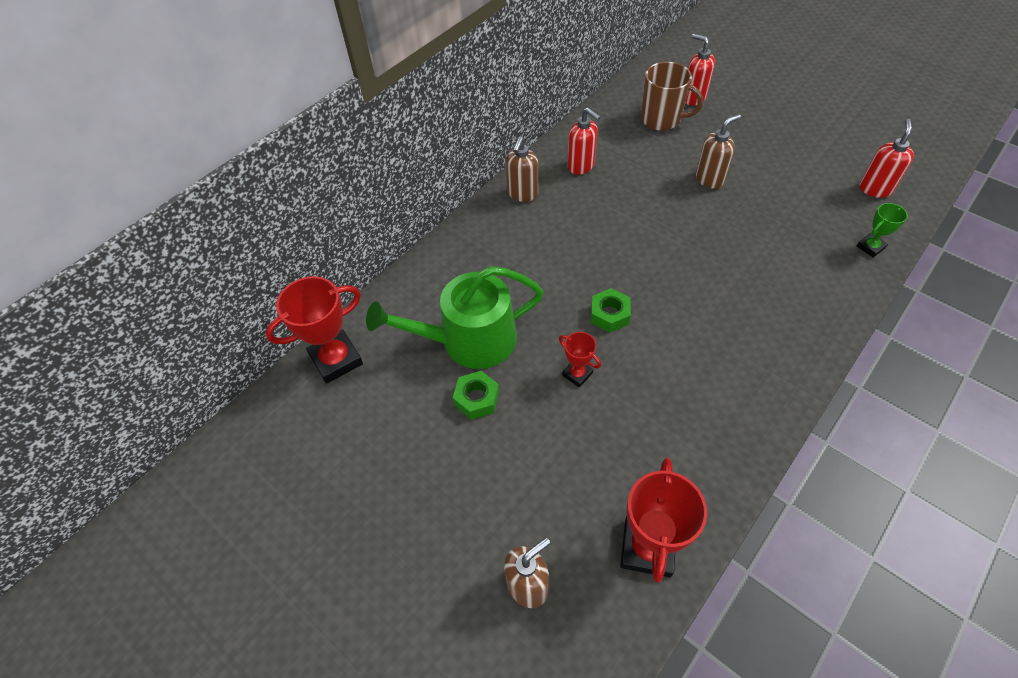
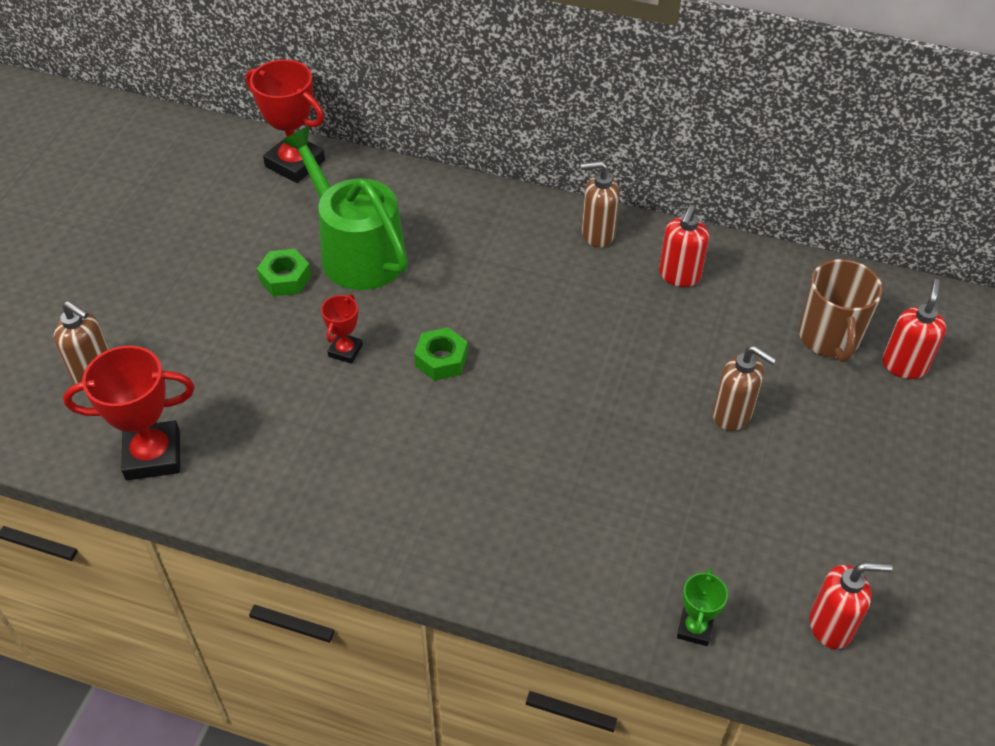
camera: 65 degrees right, 5 degrees down
(870, 247) = (694, 628): green trophy -> green trophy turned 75 degrees clockwise

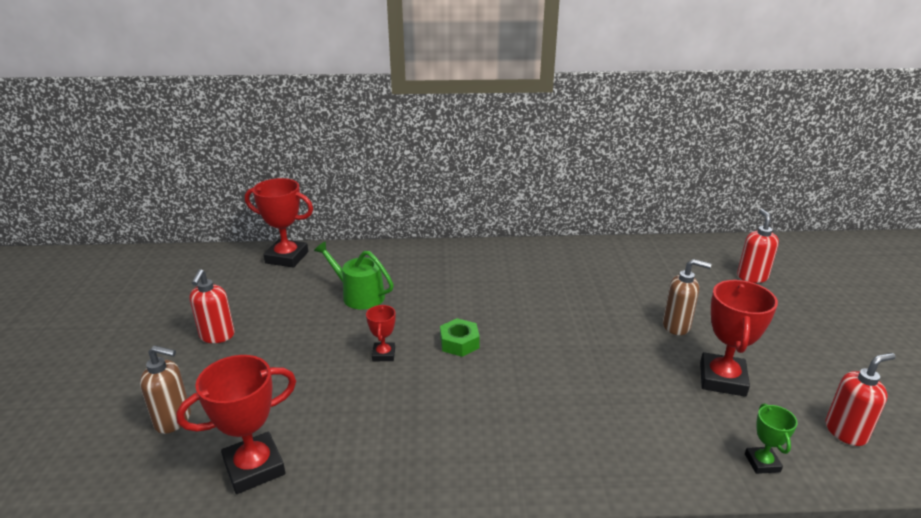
camera: 20 degrees left, 20 degrees down
(285, 278) = (313, 322): green nut -> none
(356, 251) = (359, 295): green watering can -> green watering can, size x0.65
(597, 234) = (518, 253): brown soap dispenser -> none
(679, 276) = (584, 263): red soap dispenser -> red soap dispenser (217, 336)
(732, 509) = (722, 379): none -> red trophy
(829, 338) = (698, 273): brown mug -> none

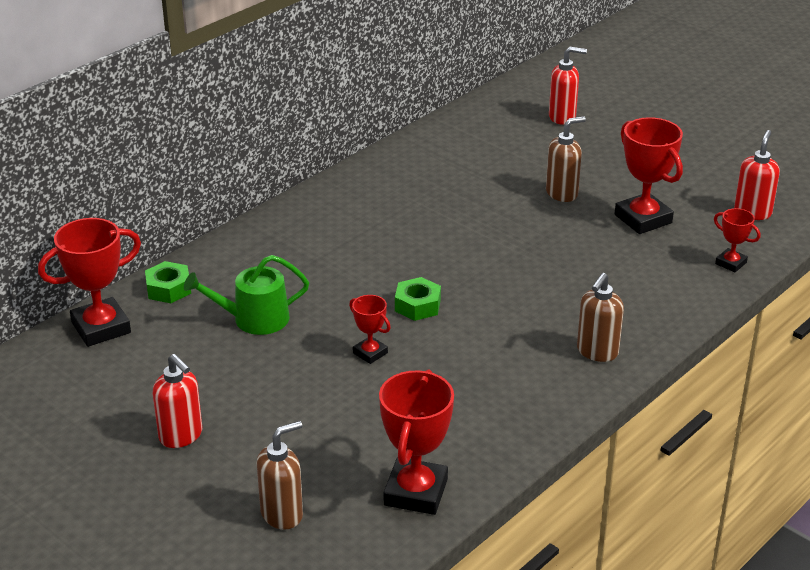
camera: 45 degrees left, 5 degrees up
(348, 256) = (168, 289): none -> green nut
(532, 458) = (597, 352): none -> brown soap dispenser
(752, 277) = (562, 117): red soap dispenser -> red soap dispenser turned 135 degrees clockwise
(762, 463) = (731, 263): green trophy -> red trophy

